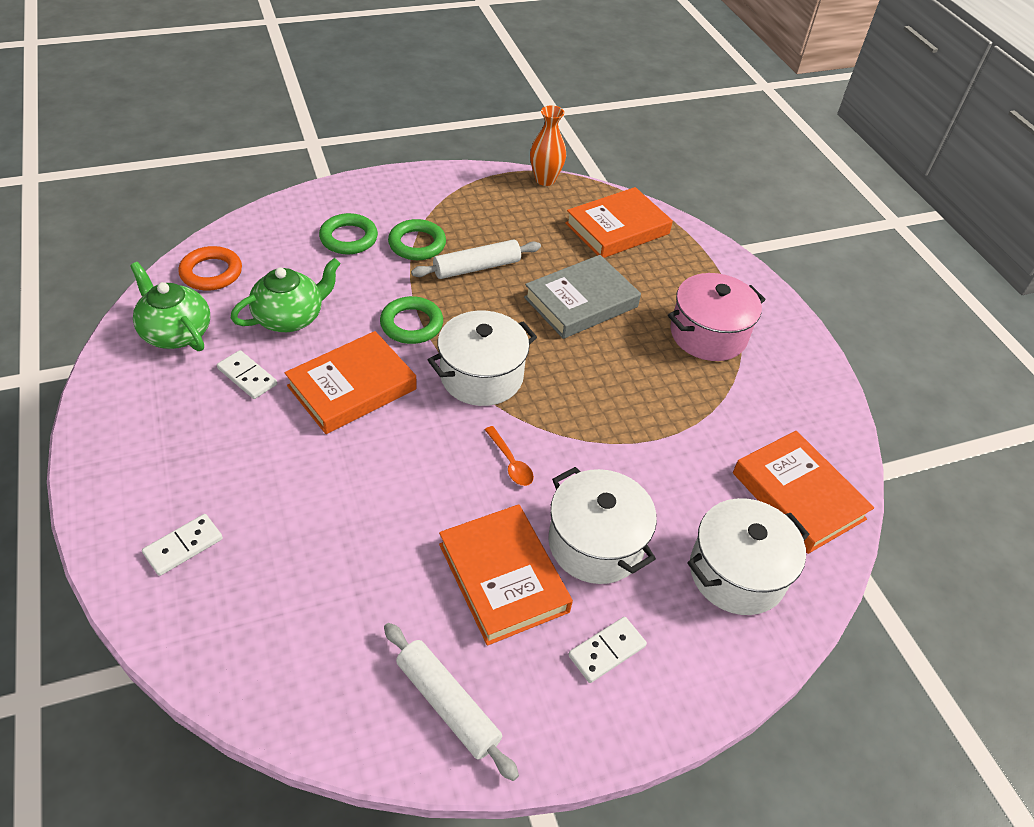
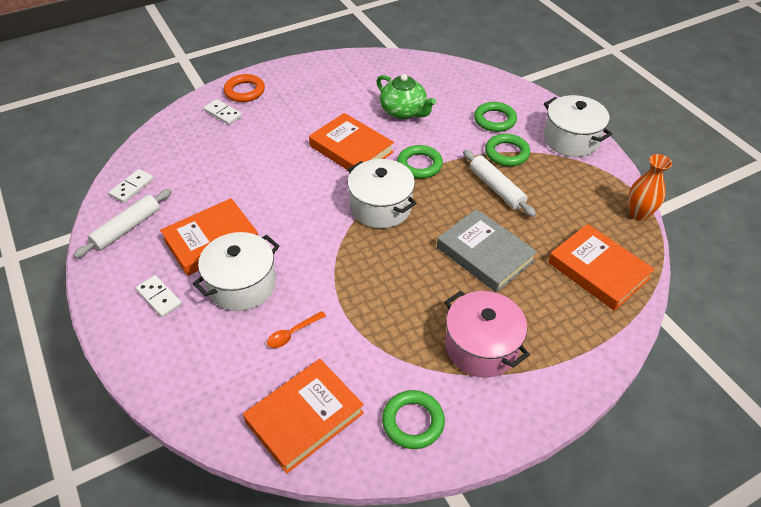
camera: 85 degrees right, 0 degrees up
(176, 332) = (373, 73): green teapot -> none
(211, 273) = (430, 73): orange ring -> orange ring (244, 91)
(247, 377) = (347, 106): white domino -> white domino (132, 187)
(510, 462) = (304, 232): orange spoon -> orange spoon (293, 333)
(737, 573) = (223, 371): white pot -> white pot (571, 139)
(798, 405) = (413, 422): none -> green ring

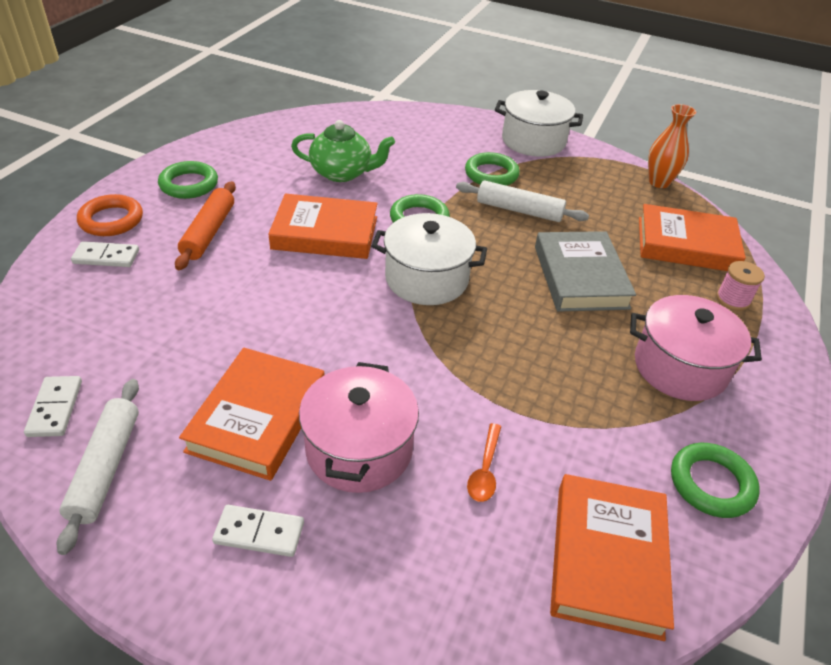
camera: 40 degrees left, 5 degrees down
(242, 285) = (359, 449): white pot -> pink pot
(287, 120) = (209, 232): none -> orange rolling pin
(484, 254) = (580, 277): grey book -> grey book turned 75 degrees clockwise
(494, 120) = (445, 148): green ring -> green ring (189, 184)
(583, 326) = (733, 299): none -> pink spool

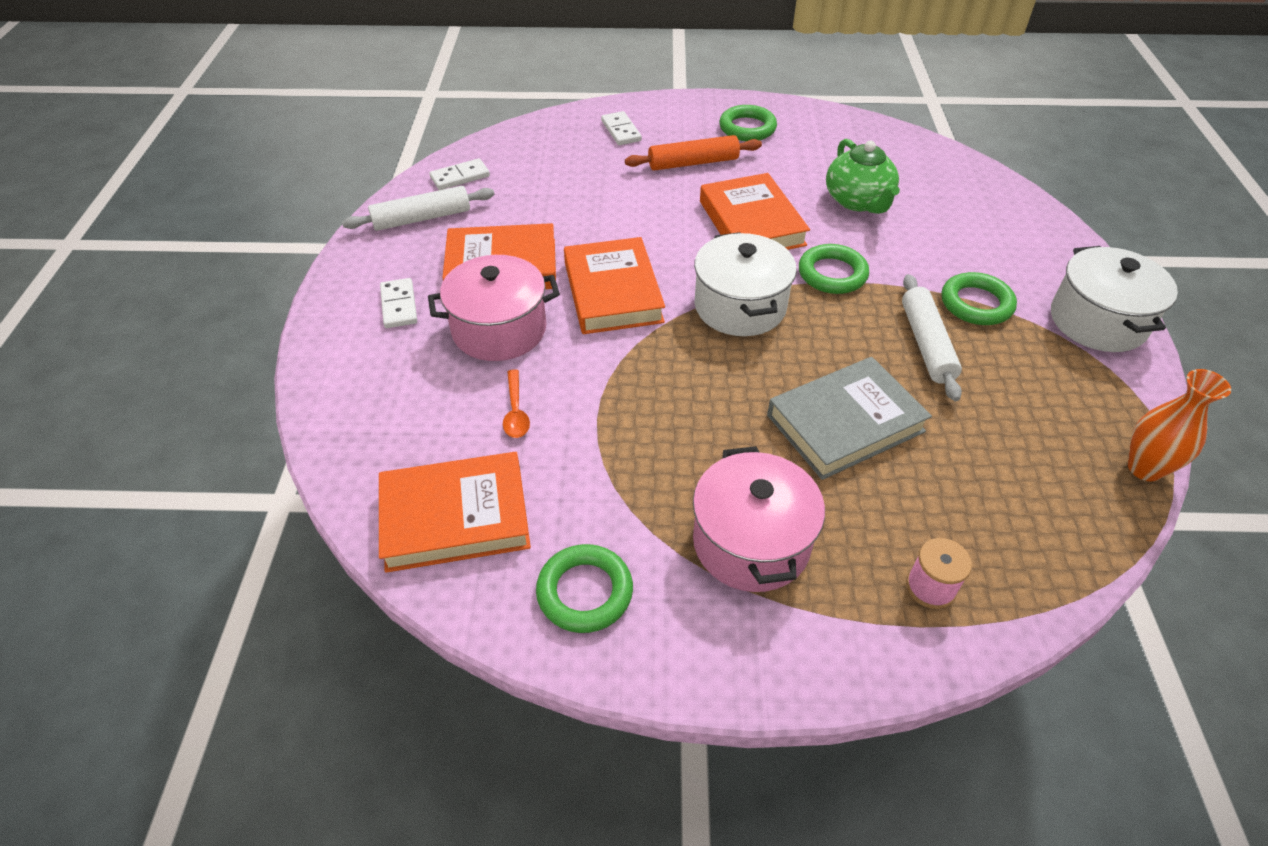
camera: 70 degrees right, 5 degrees up
(111, 220) = (665, 114): orange ring -> none
(485, 470) = (515, 411): orange spoon -> orange spoon turned 90 degrees counterclockwise
(686, 244) = (1013, 520): orange book -> orange book (612, 292)

